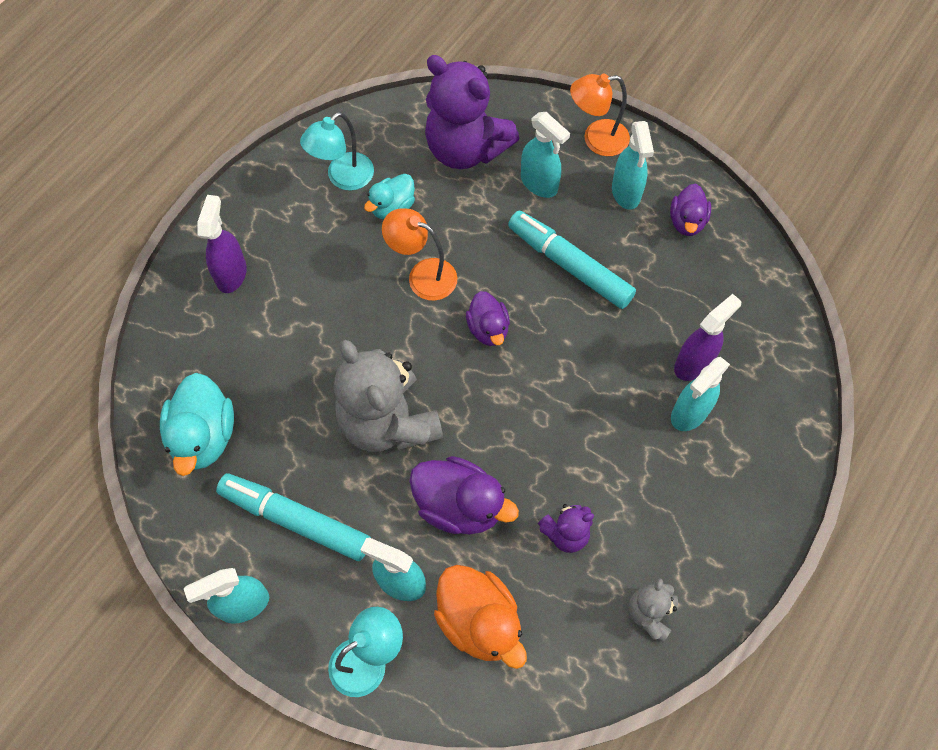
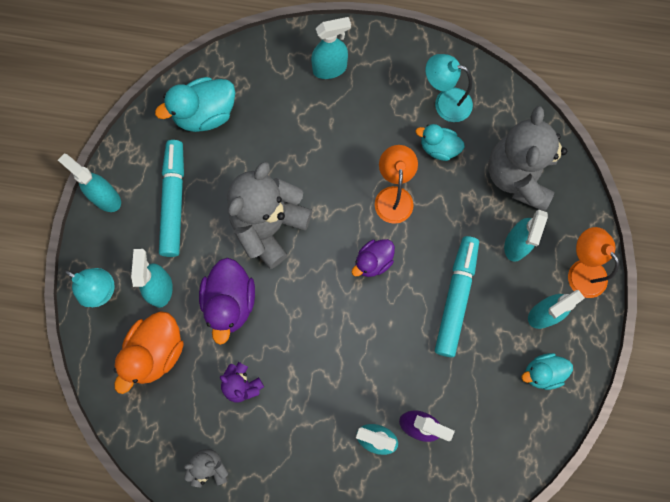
camera: 65 degrees right, 10 degrees up
(231, 274) = (330, 69): purple spray bottle -> turquoise spray bottle
(466, 149) = (518, 176): purple teddy bear -> grey teddy bear
(687, 221) = (542, 373): purple duck -> turquoise duck

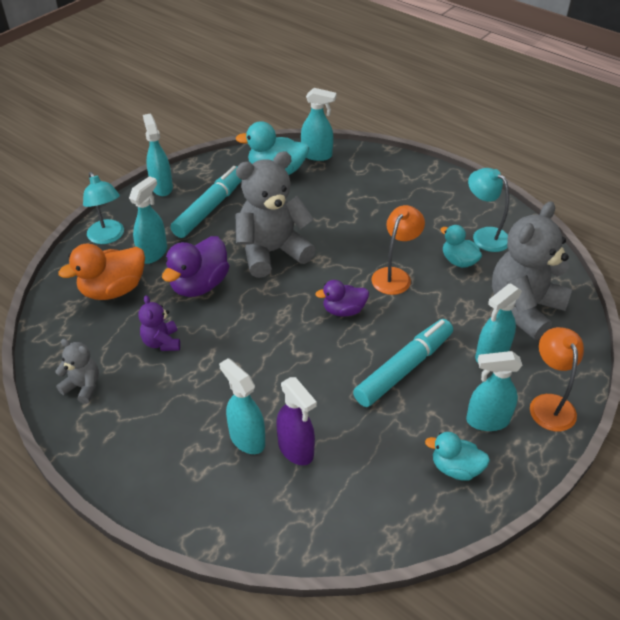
camera: 30 degrees right, 30 degrees down
(330, 69) = (397, 181): turquoise spray bottle -> turquoise spray bottle (317, 155)

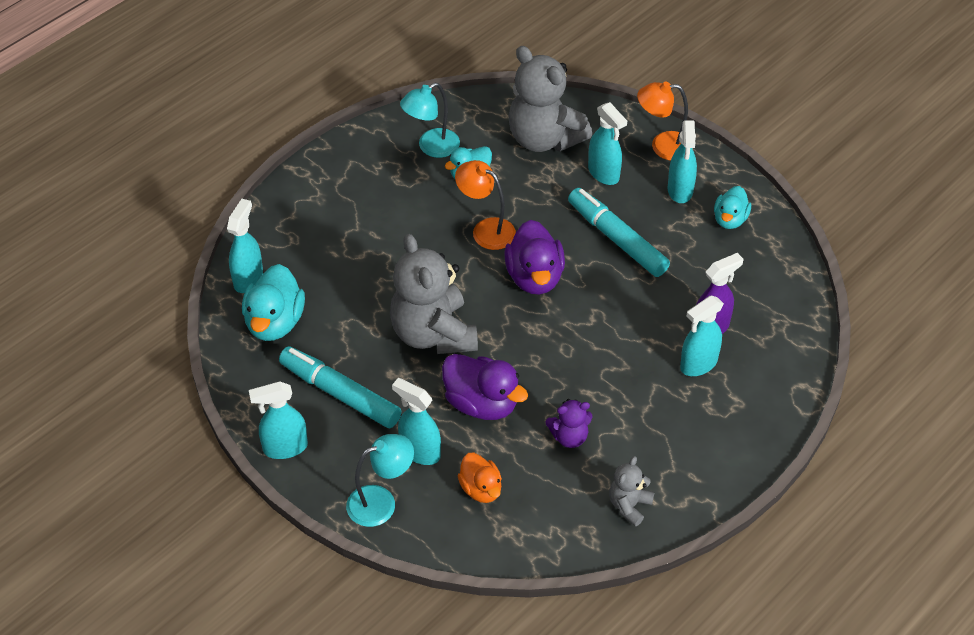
camera: 85 degrees left, 5 degrees up
(113, 290) = (481, 489): orange duck -> orange duck, size x0.62
(343, 310) = (534, 277): purple duck -> purple duck, size x1.61

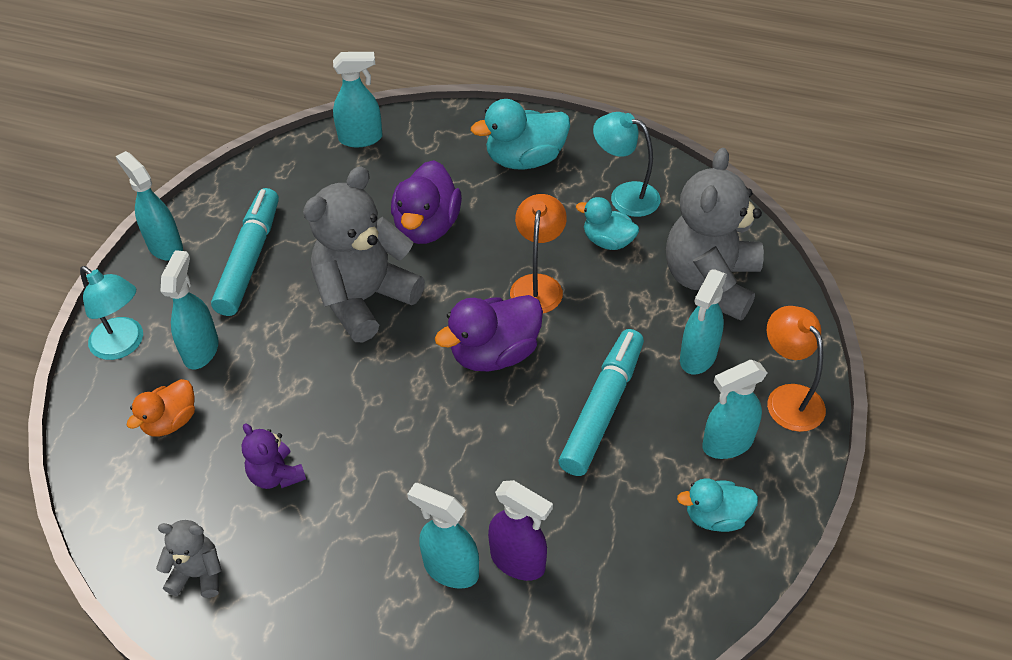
camera: 65 degrees right, 0 degrees up
(275, 322) = (316, 177): turquoise duck -> turquoise duck (525, 159)
(482, 403) = (288, 377): purple duck -> purple duck (427, 226)

